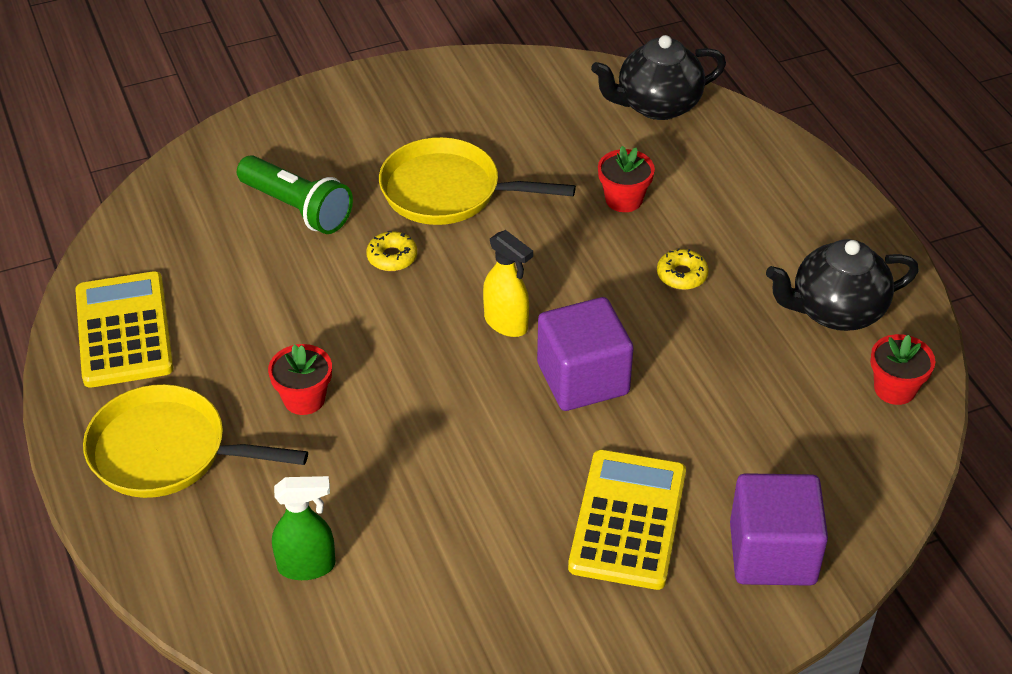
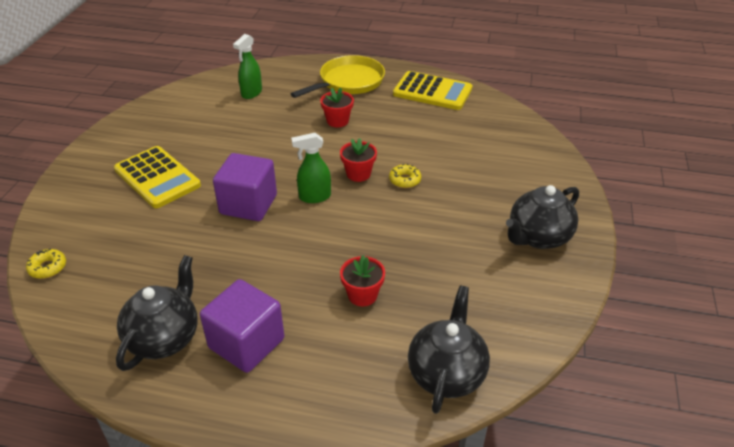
camera: 125 degrees right, 5 degrees down
(297, 208) = (475, 164): green flashlight -> none
(403, 111) = (538, 237): none -> black teapot
(448, 191) = (441, 222): yellow pan -> none
(506, 323) = (314, 197): yellow spray bottle -> green spray bottle
(682, 275) = (272, 283): yellow donut -> yellow donut (48, 268)
(772, 553) = (79, 210): purple cube -> purple cube (246, 343)
(894, 389) = (85, 323): red flower pot -> red flower pot (358, 174)

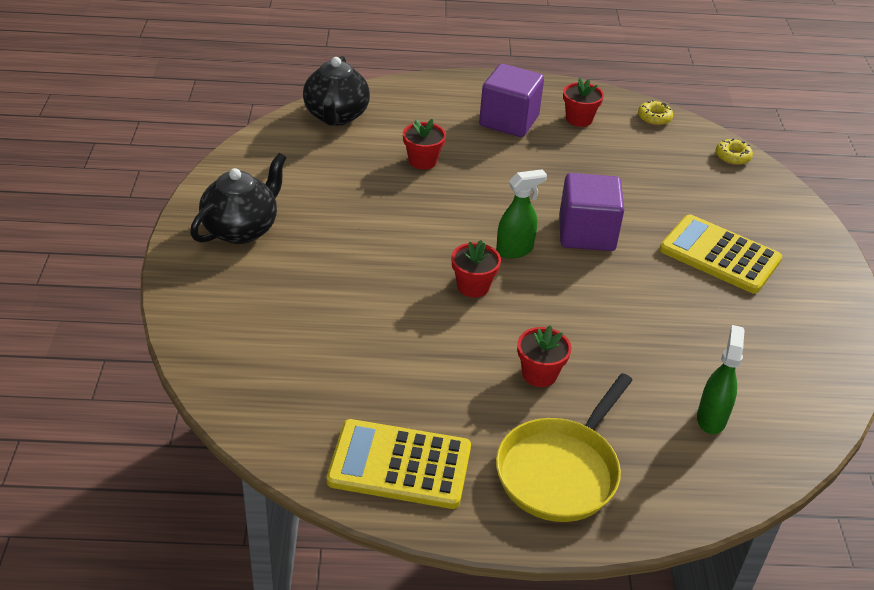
camera: 165 degrees right, 0 degrees up
(165, 337) = (579, 119): black teapot -> red flower pot
(405, 180) = (410, 284): yellow donut -> yellow donut (654, 118)

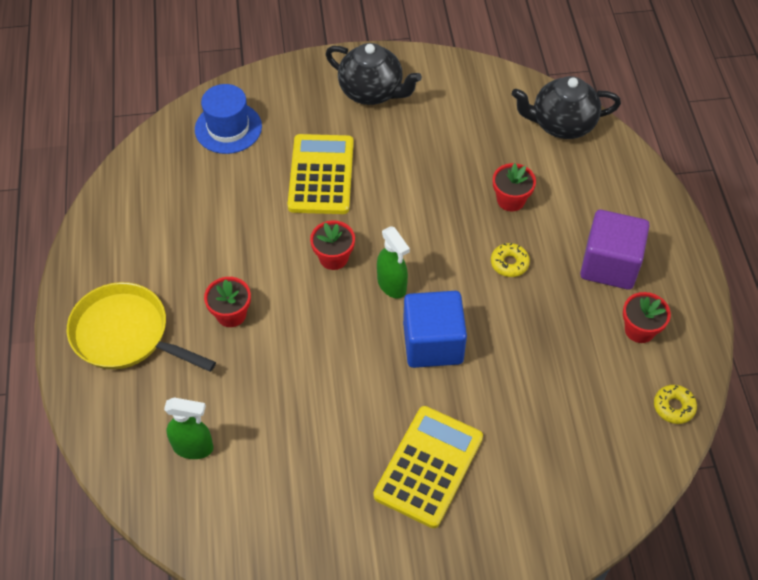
camera: 85 degrees right, 15 degrees up
(253, 353) = (228, 128): none -> blue hat
(399, 465) = (125, 231): yellow calculator -> yellow calculator (321, 175)
(586, 233) = (433, 343): purple cube -> blue cube
(732, 157) = (621, 491): yellow donut -> yellow donut (509, 263)

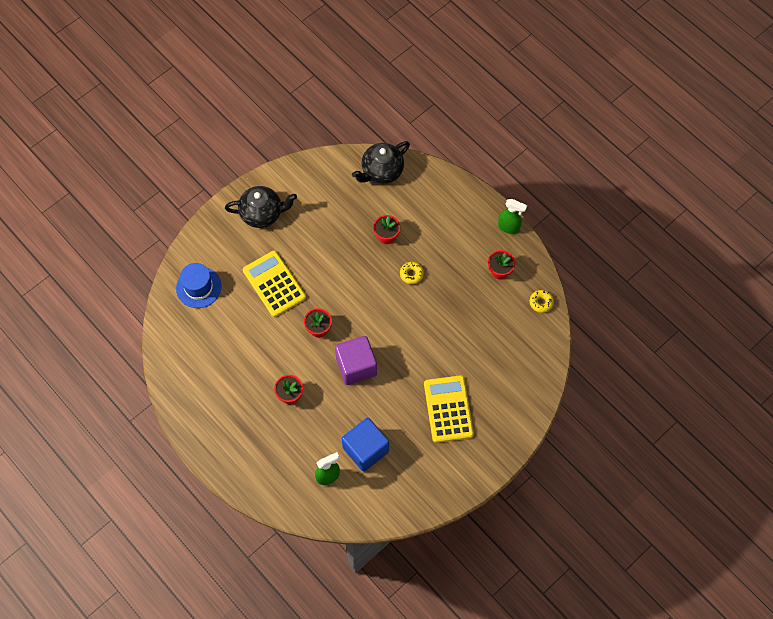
camera: 35 degrees left, 10 degrees up
(126, 334) = (243, 442): yellow pan -> none
(392, 285) = (361, 325): green spray bottle -> green spray bottle (509, 227)
(433, 343) = (404, 344): blue cube -> blue cube (365, 449)
(609, 265) = (462, 243): purple cube -> purple cube (356, 366)

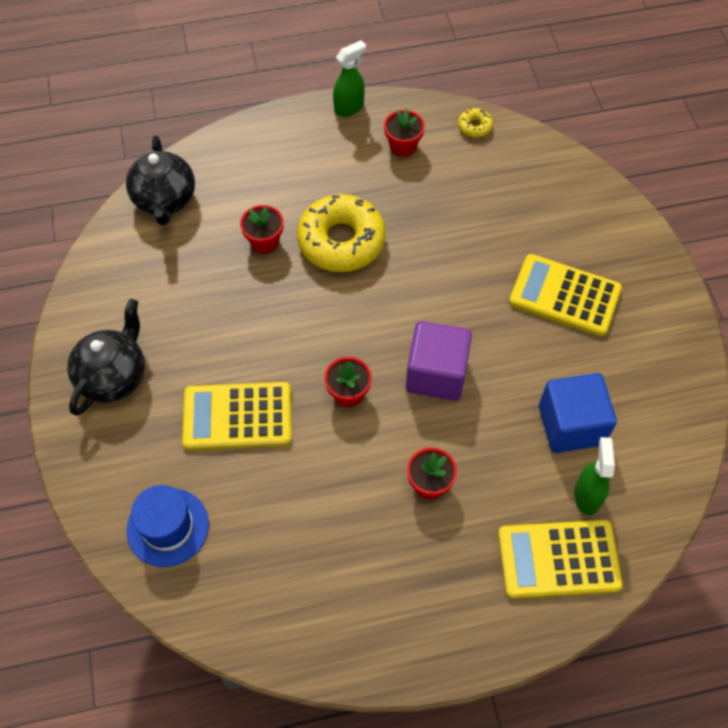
camera: 60 degrees left, 5 degrees down
(283, 477) = (558, 559): none -> yellow calculator
(411, 274) = (341, 241): yellow donut -> yellow donut, size x2.36

